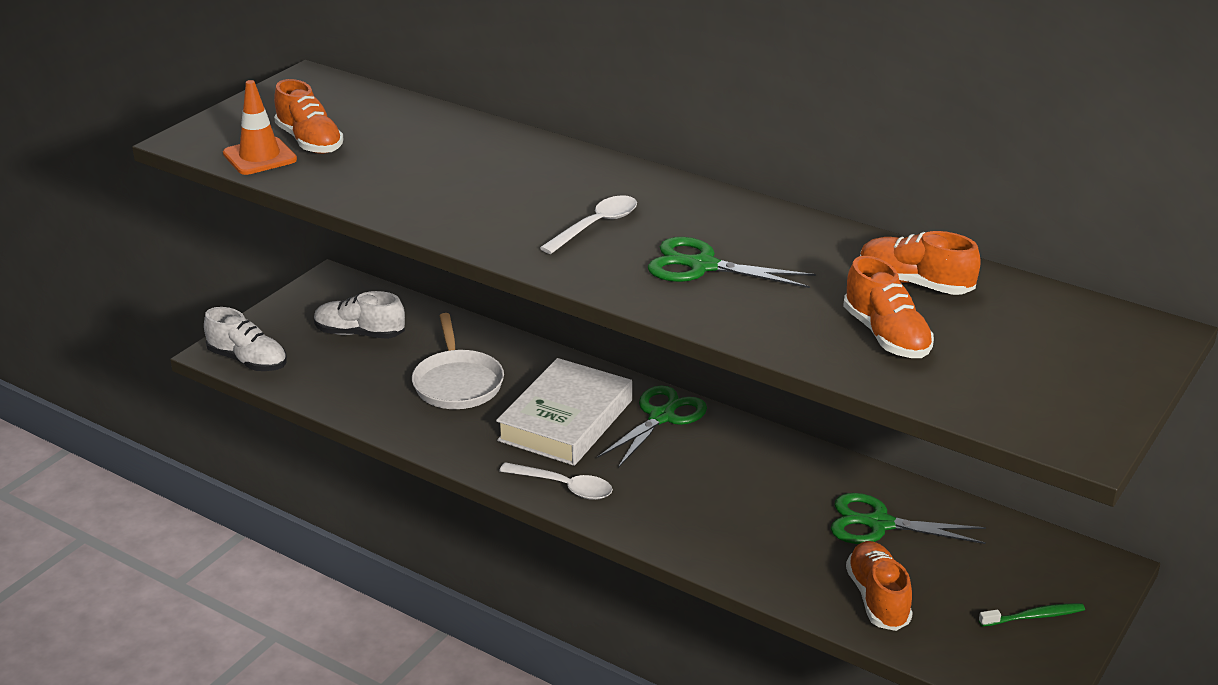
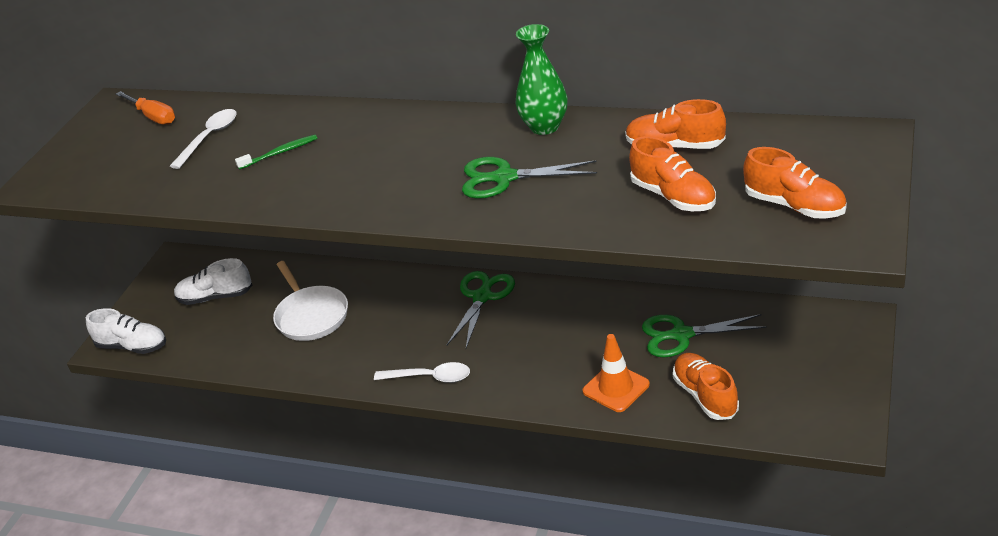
camera: 10 degrees left, 5 degrees up
(260, 157) = (100, 183): orange traffic cone -> orange traffic cone (616, 388)
(310, 142) = (137, 158): orange shoe -> orange shoe (794, 206)
(346, 103) = (154, 117): none -> orange screwdriver
(565, 420) = (409, 322): white book -> none
(596, 226) = (404, 167): white spoon -> white spoon (209, 138)
(774, 224) = (544, 127): none -> green vase
(1034, 616) = (825, 374): green toothbrush -> green toothbrush (280, 153)

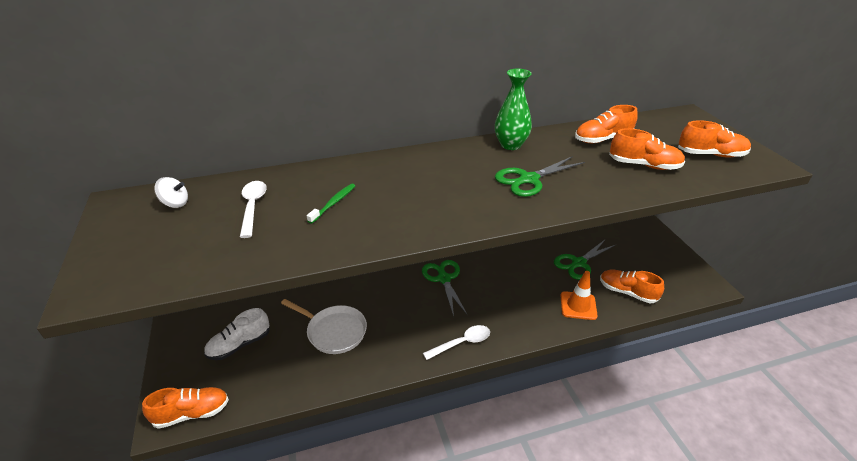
camera: 40 degrees left, 0 degrees up
(133, 346) = (192, 413): white shoe -> orange shoe
(154, 117) = (175, 203): orange screwdriver -> white spinning top

